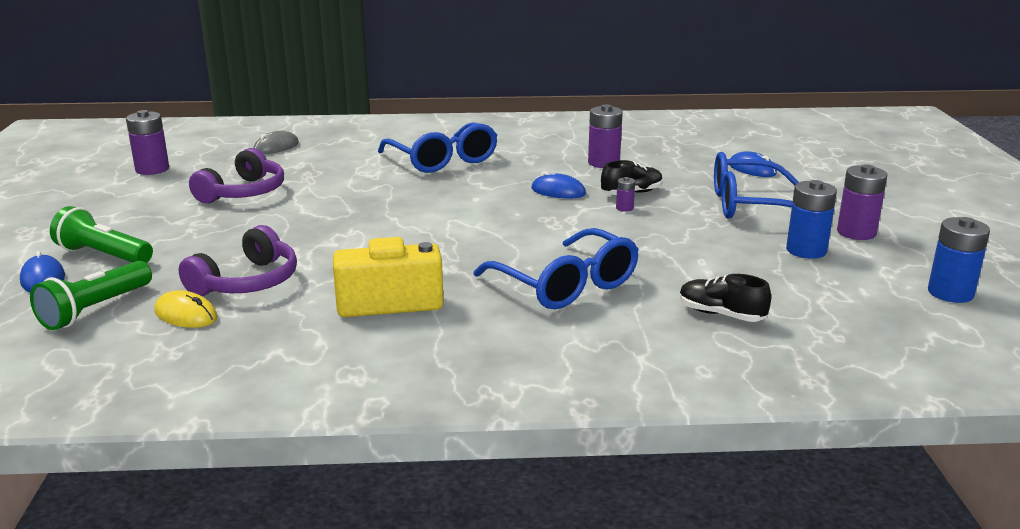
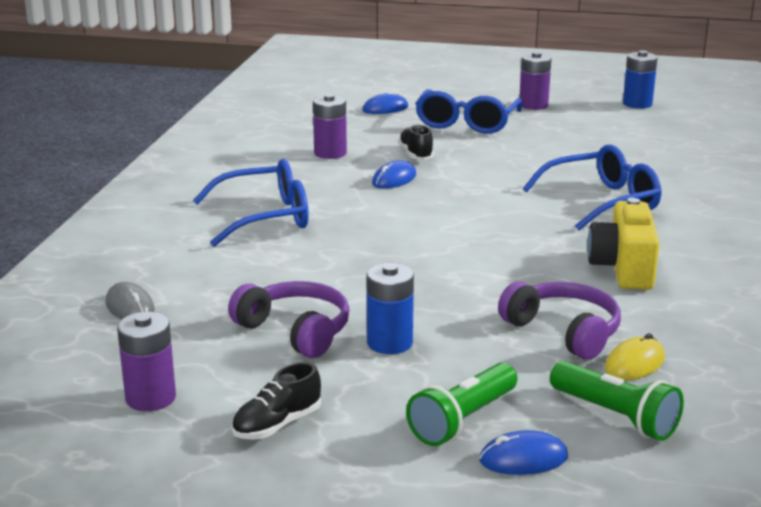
camera: 75 degrees left, 0 degrees up
(624, 208) = (450, 161): purple battery -> none
(721, 314) = (660, 163): black shoe -> black shoe (277, 425)
(806, 250) = (560, 123): blue battery -> blue battery (389, 343)

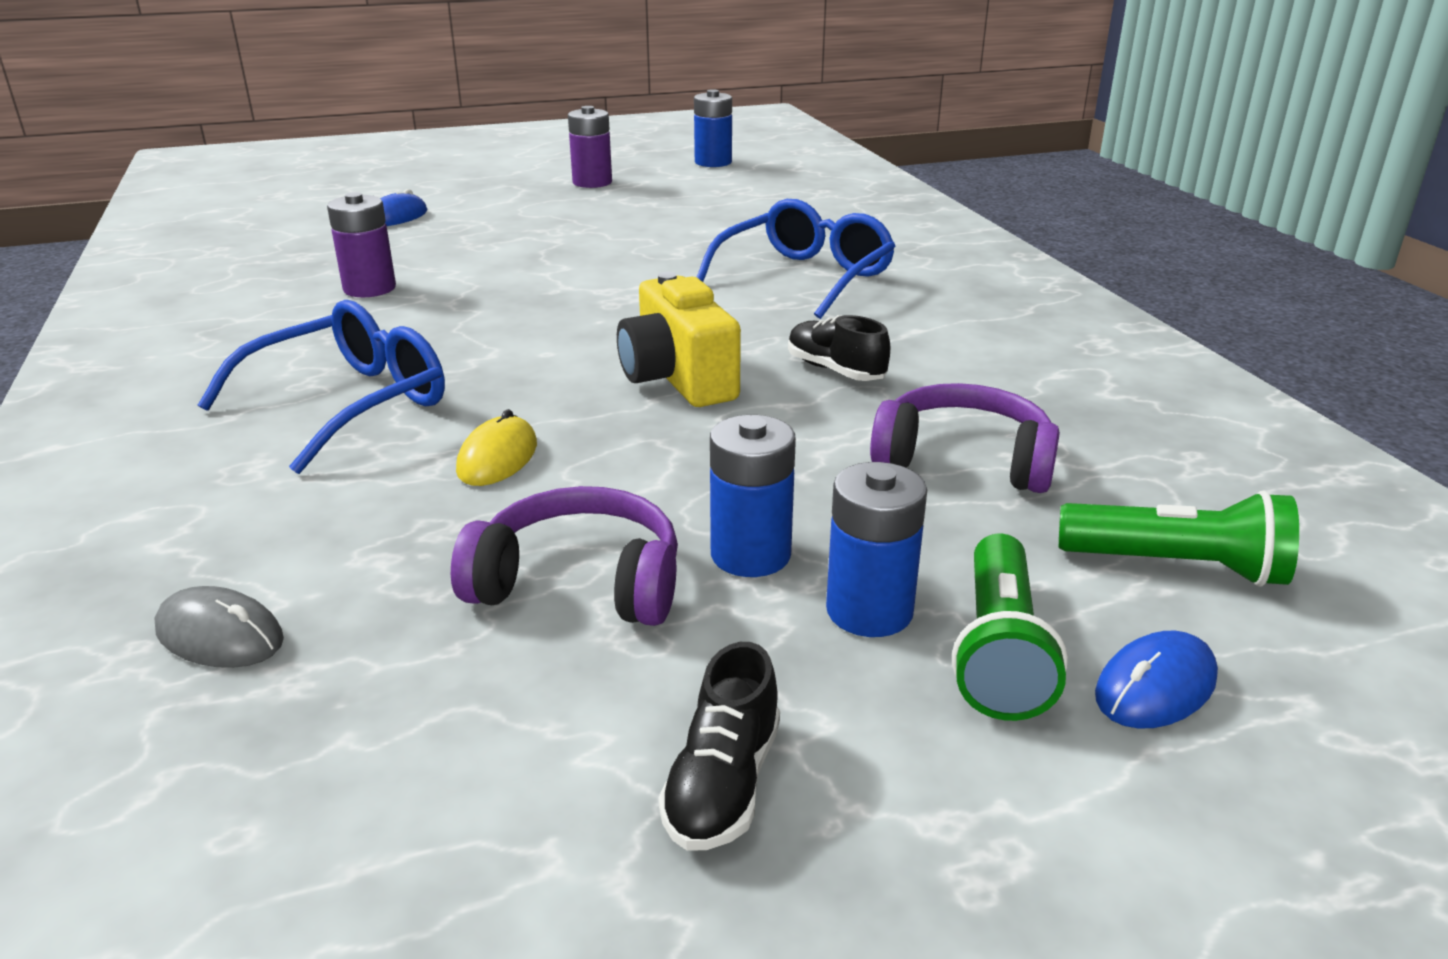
camera: 30 degrees left, 5 degrees up
(150, 398) = (422, 825): purple battery -> none
(394, 179) = (502, 305): blue mouse -> none
(416, 154) = (499, 266): black shoe -> black shoe (835, 370)
(419, 384) = (869, 611): none -> blue battery
(467, 123) = (528, 216): blue glasses -> none
(623, 268) = (929, 354): yellow camera -> yellow camera (678, 379)
(634, 363) = (1100, 479): yellow mouse -> yellow mouse (497, 457)

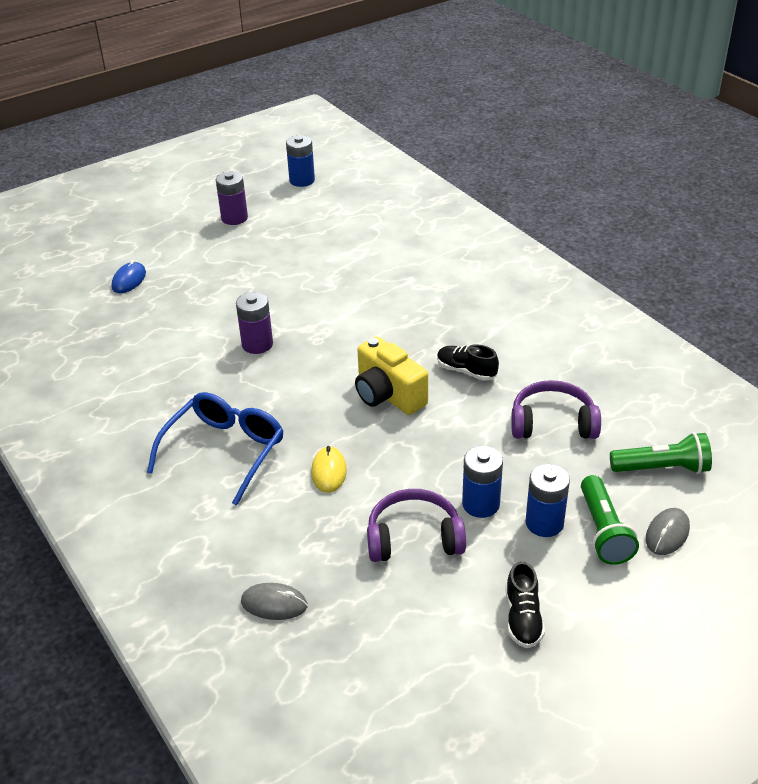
camera: 15 degrees left, 10 degrees up
(369, 288) = (164, 354): purple battery -> purple battery (257, 344)
(804, 278) = (415, 294): blue glasses -> none
(1155, 687) = (667, 533): blue mouse -> grey mouse

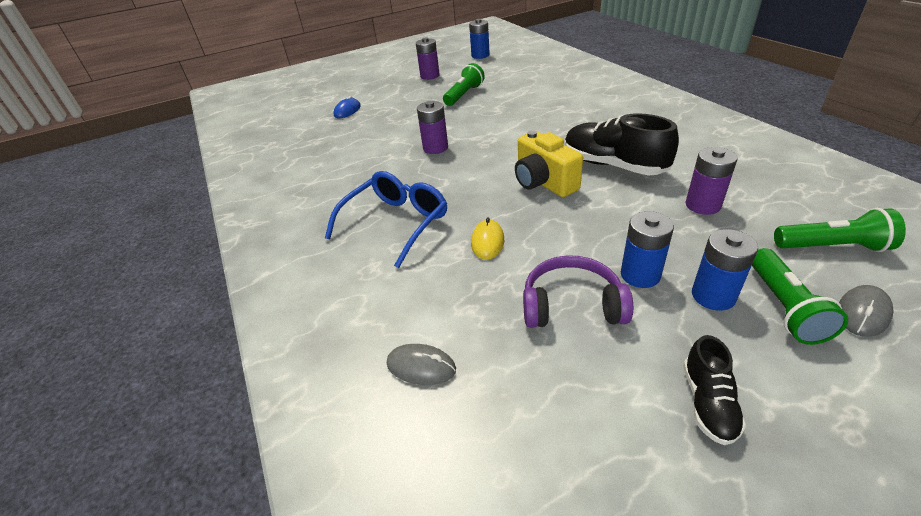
camera: 10 degrees right, 0 degrees up
(285, 255) = (464, 95): none -> green flashlight
(466, 371) = (613, 165): black shoe -> black shoe, size x1.87
(552, 423) = (703, 205): purple headphones -> purple battery

